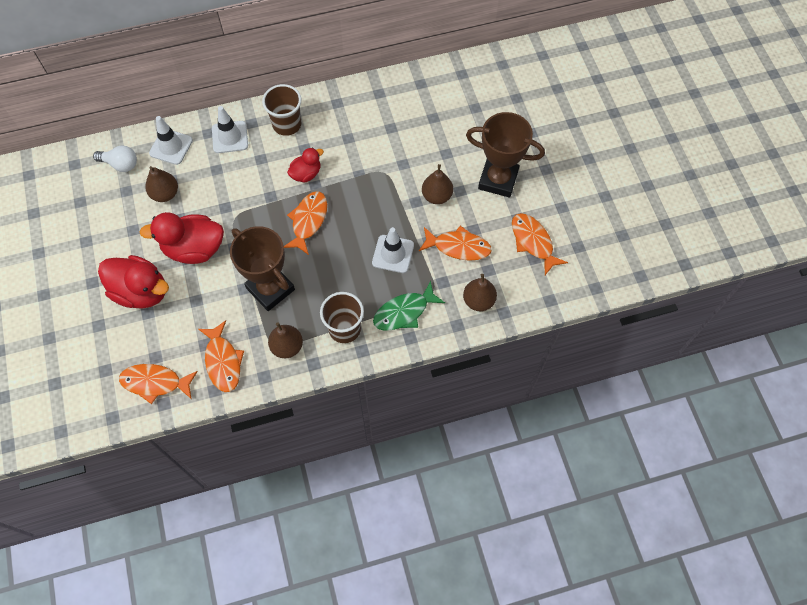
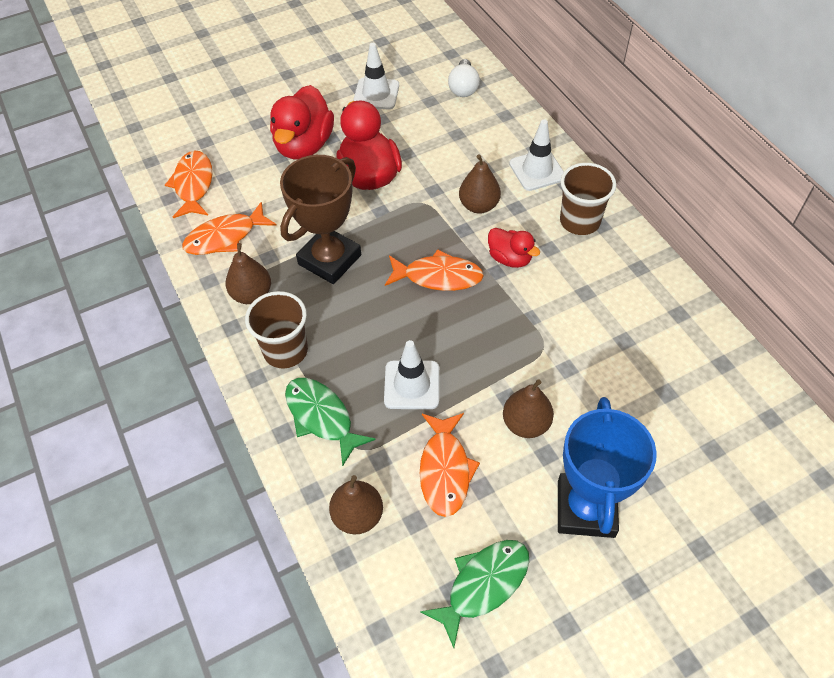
camera: 80 degrees right, 10 degrees down
(165, 194) = (436, 133): brown pear -> brown pear (479, 206)
(171, 147) = (502, 122): white traffic cone -> white traffic cone (376, 94)
(498, 180) = (585, 508): brown trophy -> blue trophy
(533, 242) = (483, 585): orange fish -> green fish

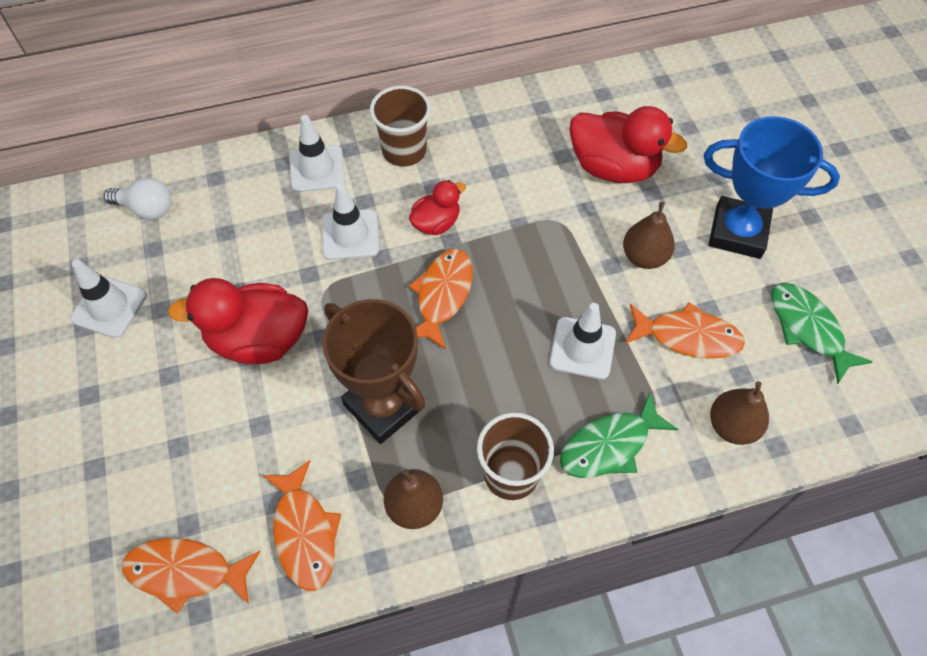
camera: 80 degrees left, 5 degrees up
(304, 145) = (169, 410): red duck -> red duck (613, 167)
(479, 206) = (350, 235): brown pear -> white traffic cone

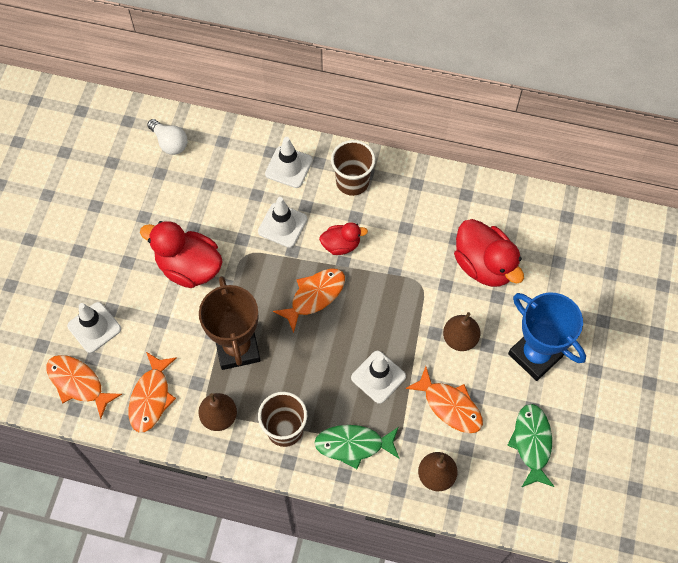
camera: 30 degrees right, 5 degrees up
(109, 307) = (115, 200): white traffic cone -> white traffic cone (94, 327)

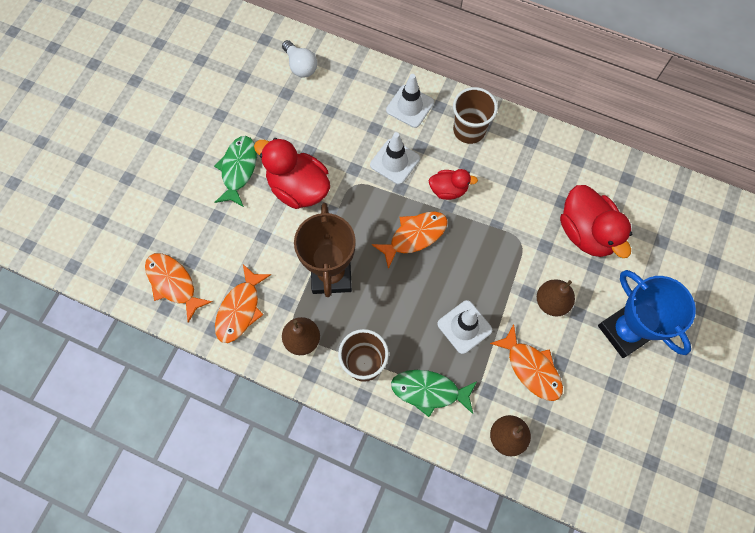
camera: 10 degrees right, 5 degrees up
(94, 327) = (198, 231): white traffic cone -> none
(532, 443) = (608, 421): green fish -> green fish (238, 169)

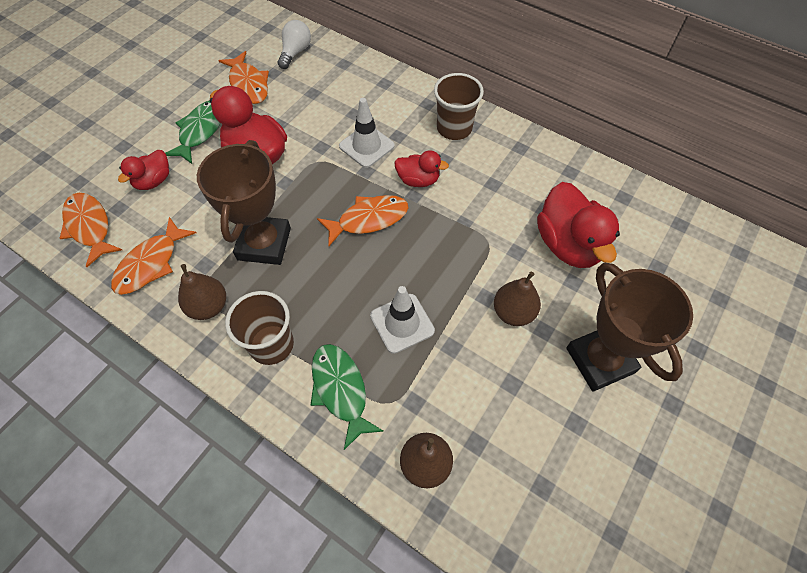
camera: 10 degrees right, 10 degrees down
(213, 229) = (154, 181): none -> red duck
(300, 66) = (295, 52): white light bulb -> white light bulb turned 135 degrees counterclockwise
(410, 106) = (396, 99): white traffic cone -> none
(429, 391) = (340, 390): green fish -> green fish turned 45 degrees clockwise
(531, 368) = (474, 384): orange fish -> orange fish (248, 84)
(625, 331) = (600, 360): blue trophy -> brown trophy

